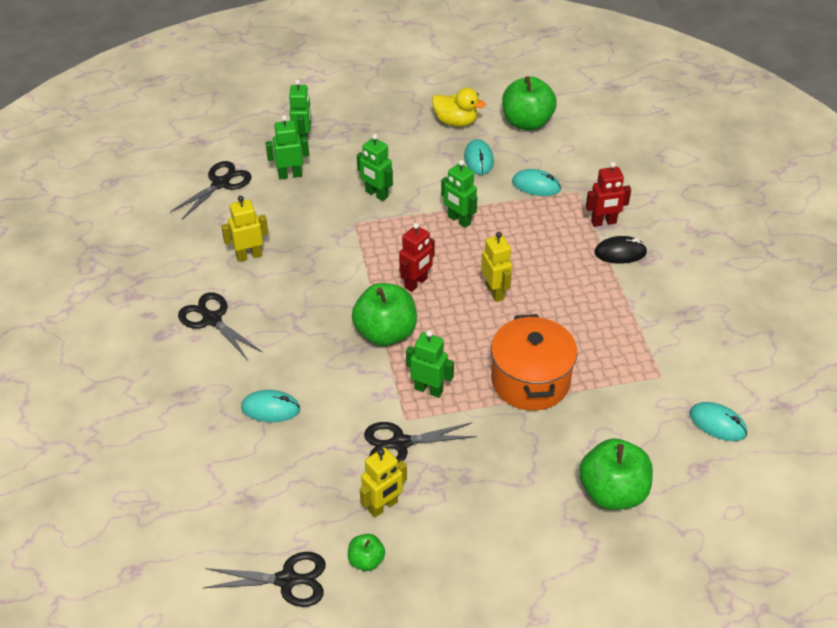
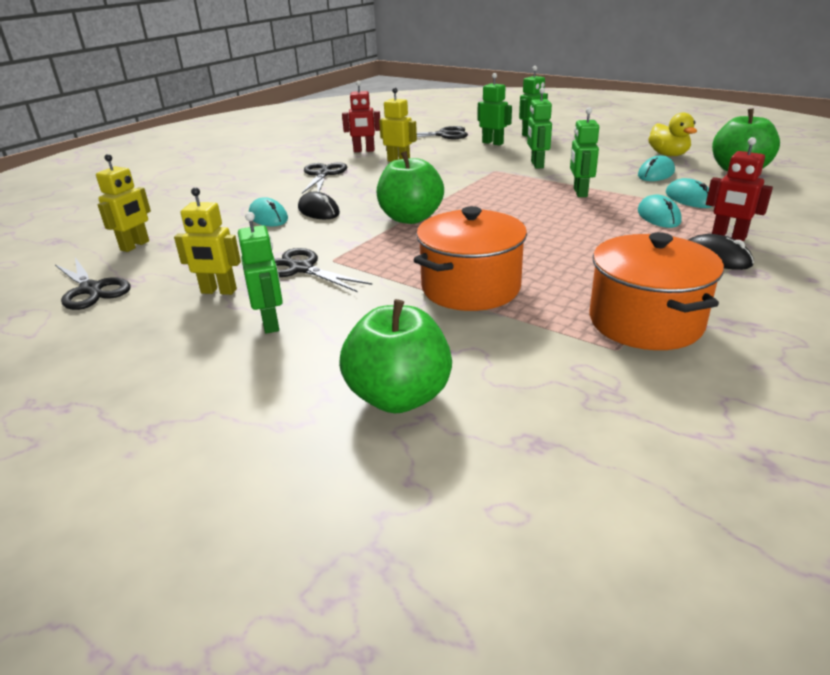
camera: 50 degrees right, 15 degrees down
(298, 372) = (318, 211): none -> black mouse
(366, 560) = (145, 310): green apple -> none
(416, 283) = (483, 206): red robot -> red robot (364, 151)
(428, 389) = (380, 254): green robot -> green robot (271, 323)
(495, 292) = (539, 233): yellow robot -> yellow robot (135, 246)
(649, 343) = (645, 322): none -> orange pot
(717, 424) = (628, 422): turquoise mouse -> turquoise mouse (658, 216)

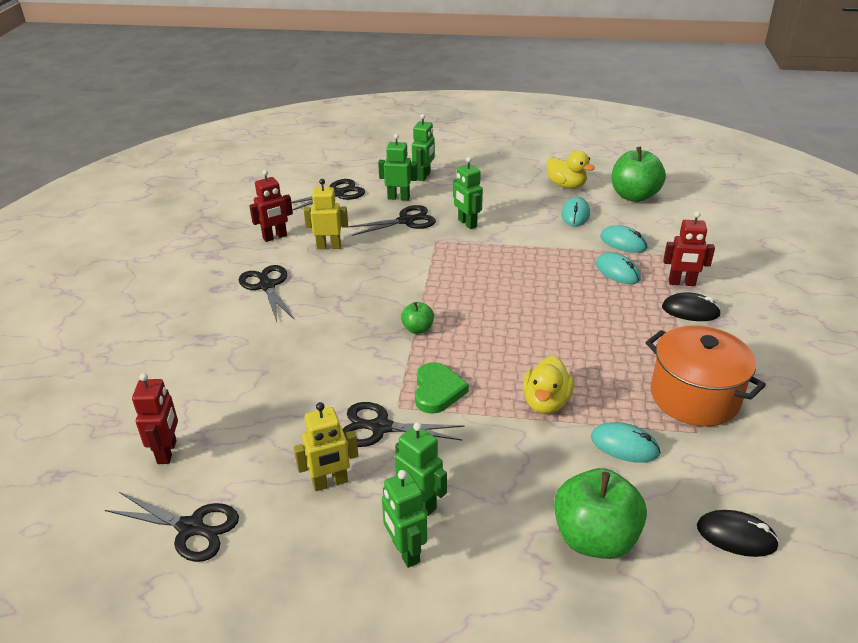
camera: 30 degrees left, 5 degrees up
(135, 246) = (167, 452): yellow robot -> red robot
(268, 217) = (273, 367): turquoise mouse -> turquoise mouse (624, 446)
(318, 211) = (317, 343): black mouse -> black mouse (736, 536)
(378, 258) = (437, 391): none -> green heart
(410, 218) = (418, 329): green apple -> green apple, size x0.50
(470, 288) = (546, 402): orange pot -> yellow duck
(482, 156) = (406, 221): none -> black scissors
(580, 193) = (534, 255): green robot -> green robot (405, 551)

